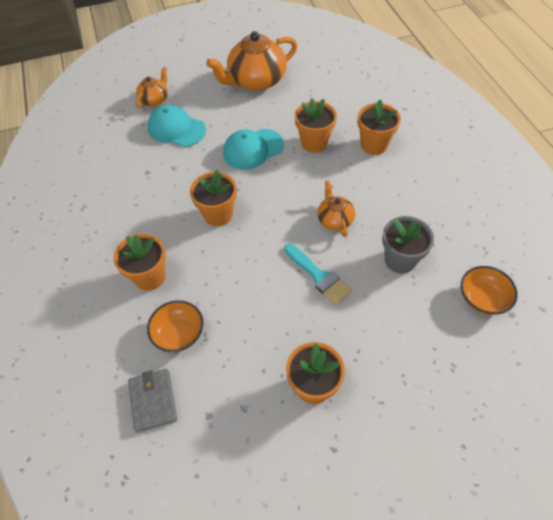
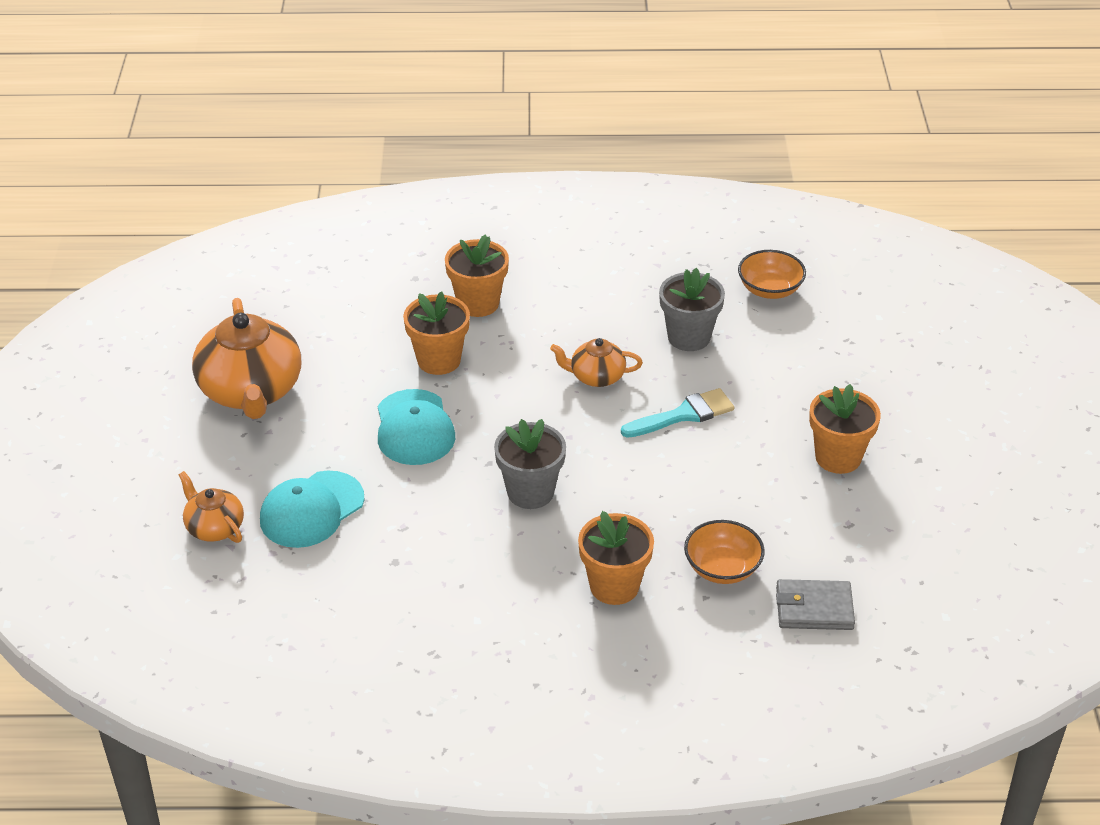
camera: 75 degrees left, 15 degrees down
(218, 214) = (530, 492): orange flower pot -> grey flower pot

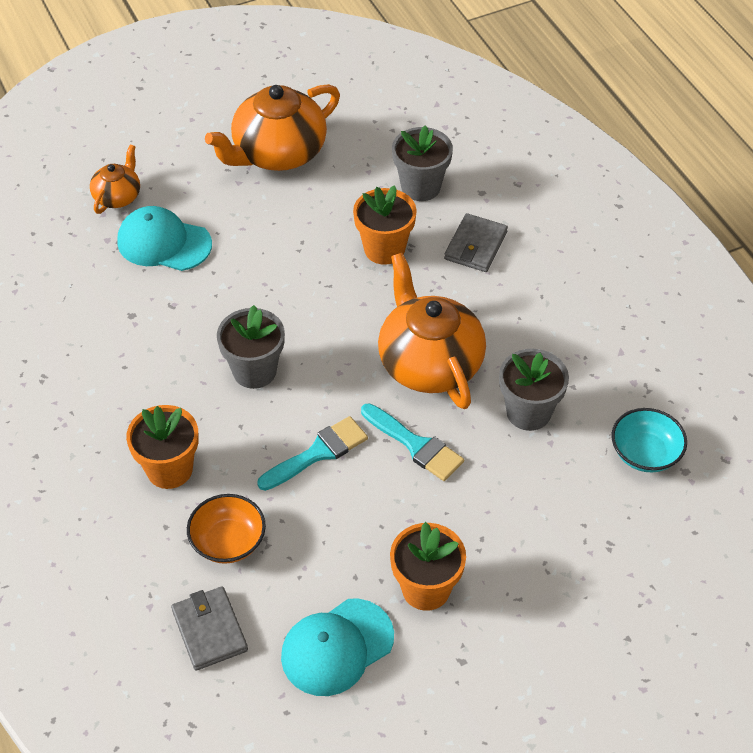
camera: 65 degrees right, 10 degrees up
(377, 312) = (420, 187): none -> grey flower pot
(414, 428) = (291, 266): turquoise cap -> turquoise cap (337, 647)
(478, 303) = (475, 246): orange flower pot -> grey wallet
(596, 376) = (429, 363): orange teapot -> orange teapot, size x1.94
(655, 478) = (318, 453): none -> turquoise brush
(770, 289) = (645, 453): orange bowl -> turquoise bowl

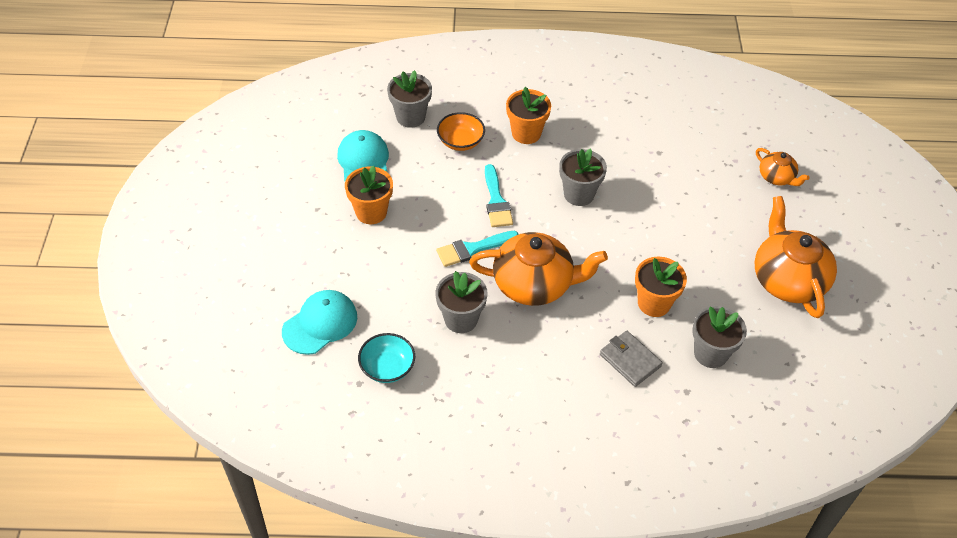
camera: 115 degrees right, 0 degrees up
(164, 243) = (718, 187): turquoise cap -> turquoise cap (320, 324)
(209, 630) = (410, 117): grey wallet -> grey flower pot

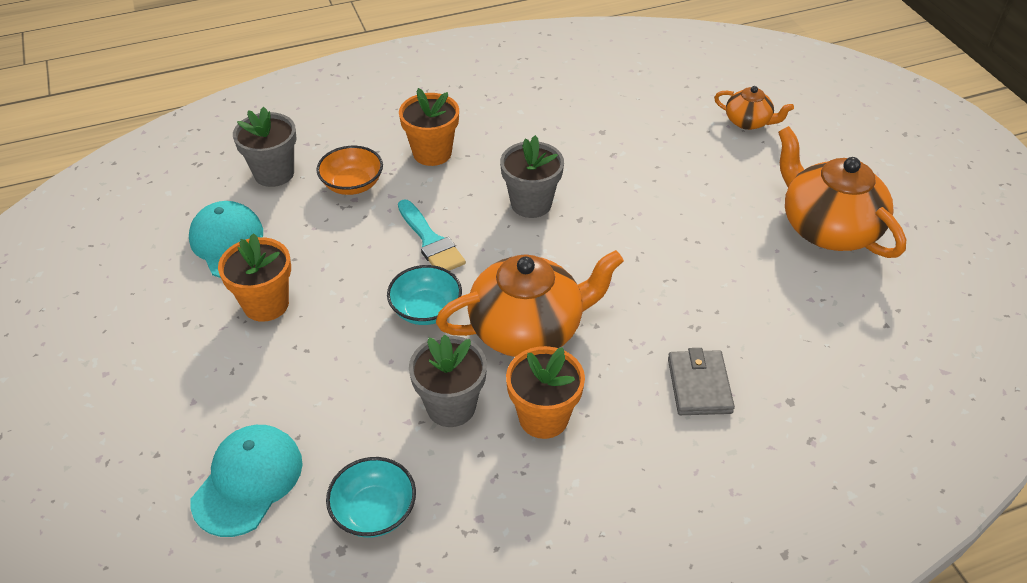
camera: 20 degrees left, 5 degrees down
(472, 249) = (426, 309): turquoise brush -> turquoise bowl
(630, 360) = (699, 385): grey wallet -> grey wallet turned 60 degrees clockwise
(654, 303) = (690, 304): orange flower pot -> orange flower pot (543, 417)
(710, 353) = (791, 343): grey flower pot -> none

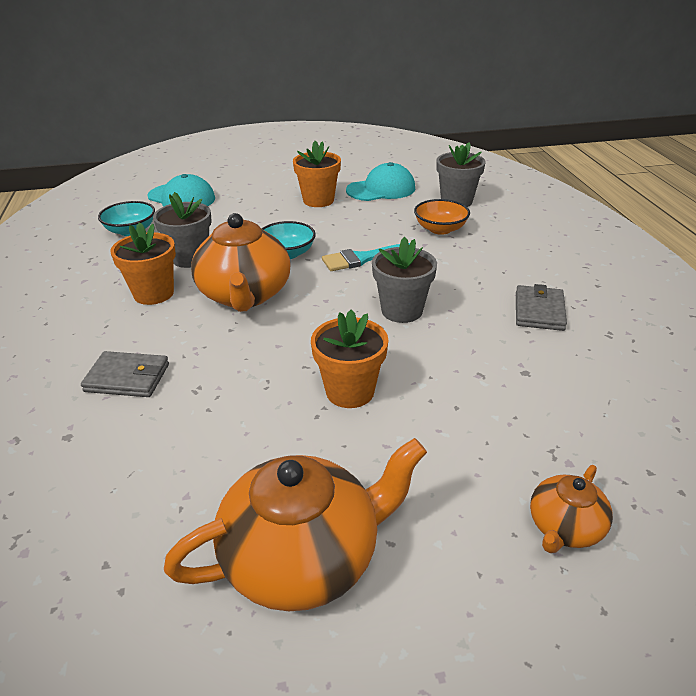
camera: 100 degrees right, 10 degrees down
(432, 153) = (482, 264): orange flower pot -> orange flower pot (350, 391)
(512, 120) = (539, 311): none -> grey wallet

